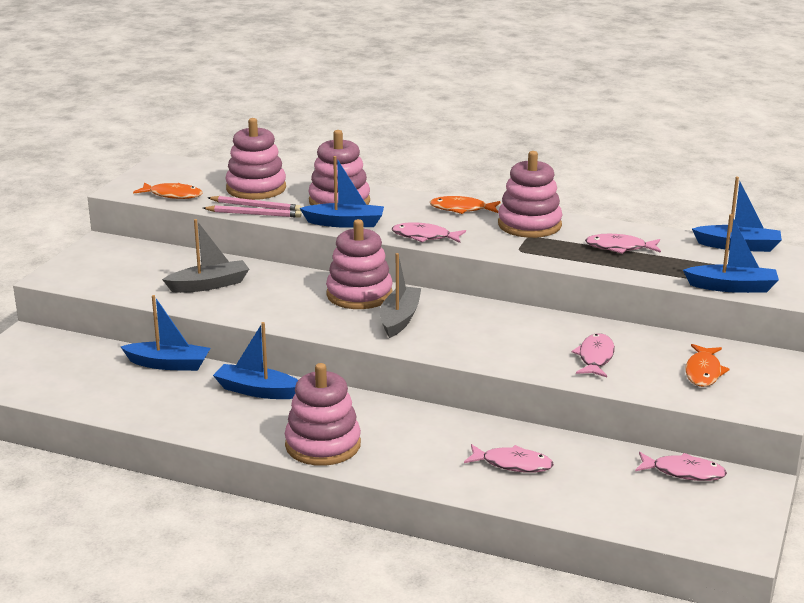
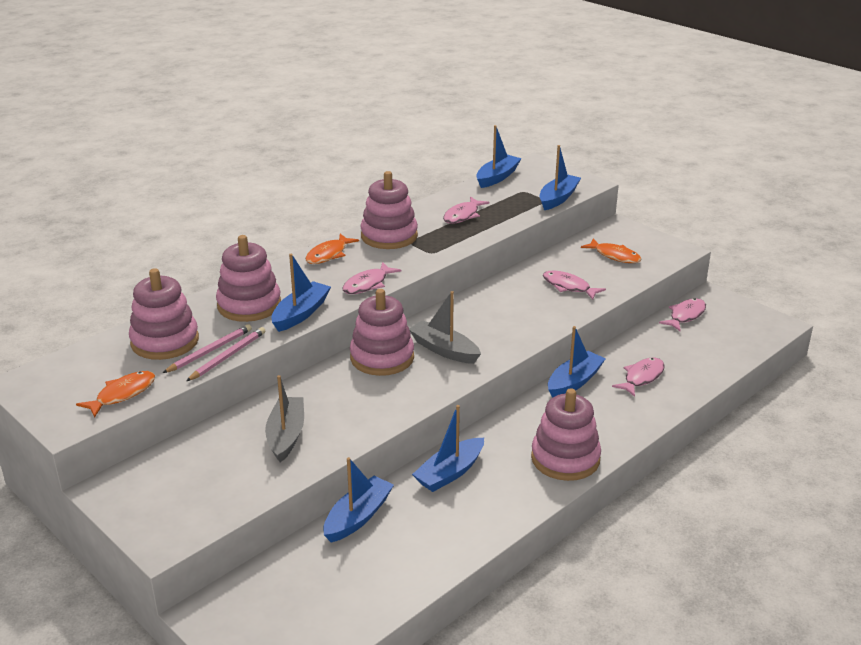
camera: 65 degrees left, 5 degrees up
(465, 425) = (574, 382): none -> blue boat

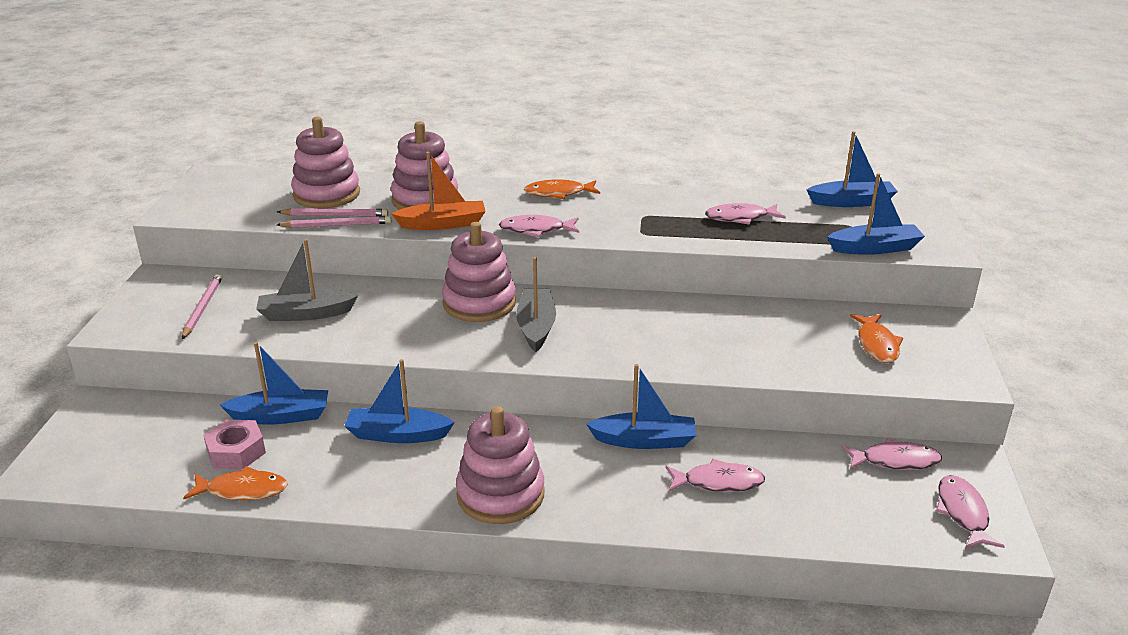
camera: 50 degrees right, 0 degrees up
(122, 394) = (234, 213): orange fish -> orange fish (242, 490)
(199, 482) = (202, 308): none -> pink pencil
(286, 435) = (305, 314): grey boat -> grey boat turned 150 degrees counterclockwise
(301, 314) = (443, 224): blue boat -> orange boat
(377, 556) = (236, 452): none -> pink nut
(389, 236) = (637, 203): pink stacking toy -> none
(568, 287) = (762, 344): pink fish -> pink fish (963, 513)

